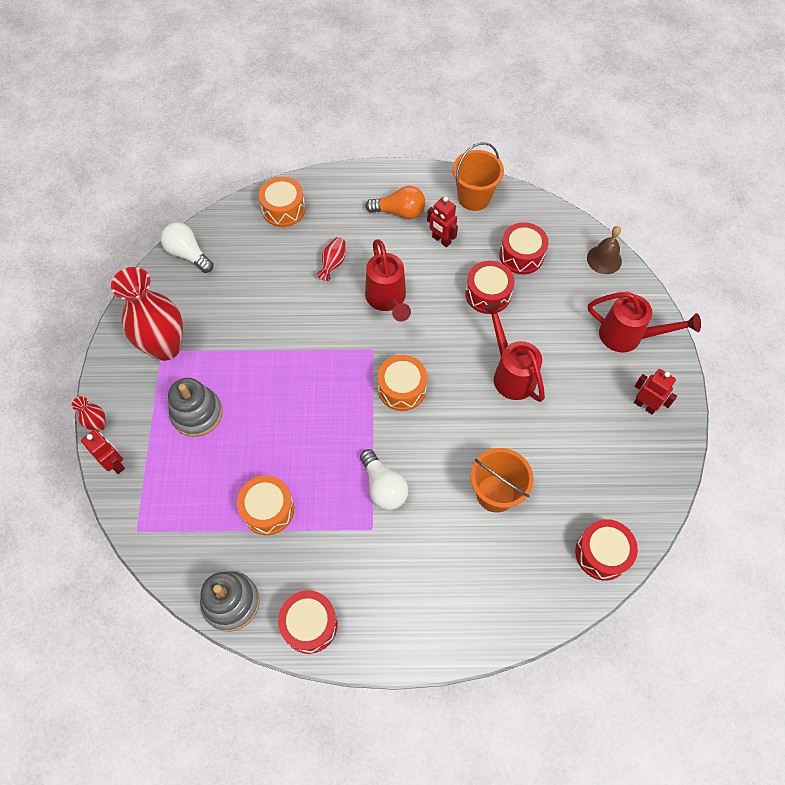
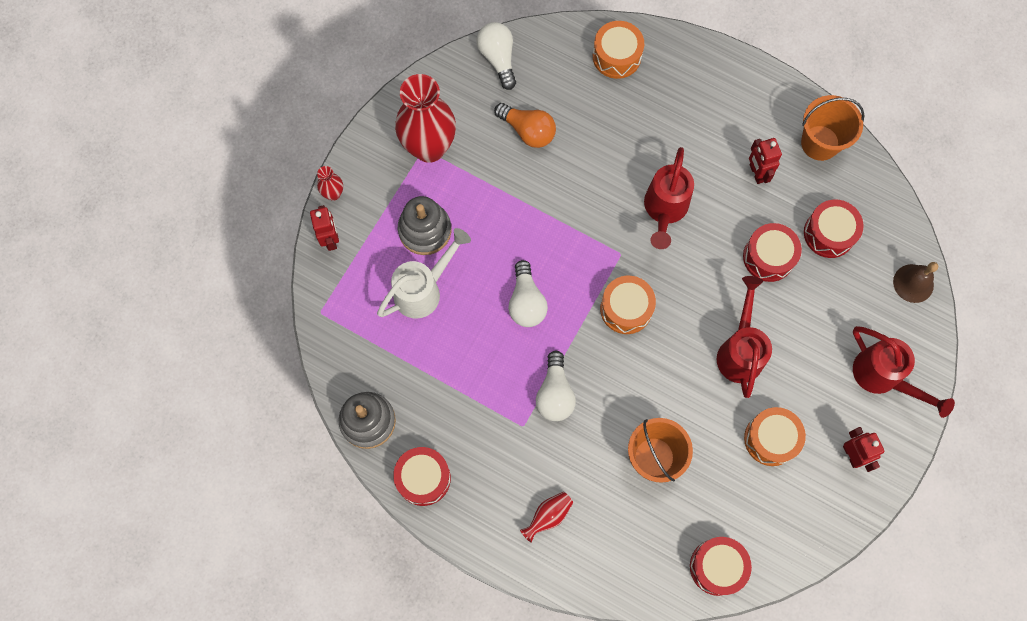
camera: 30 degrees right, 10 degrees up
(222, 462) = (424, 289): none -> white watering can
(268, 509) = (441, 356): orange drum -> orange drum (771, 439)
(316, 426) = (526, 302): none -> white light bulb
(333, 263) = (633, 142): red vase -> red vase (548, 516)
(399, 212) = (732, 119): orange light bulb -> orange light bulb (528, 131)

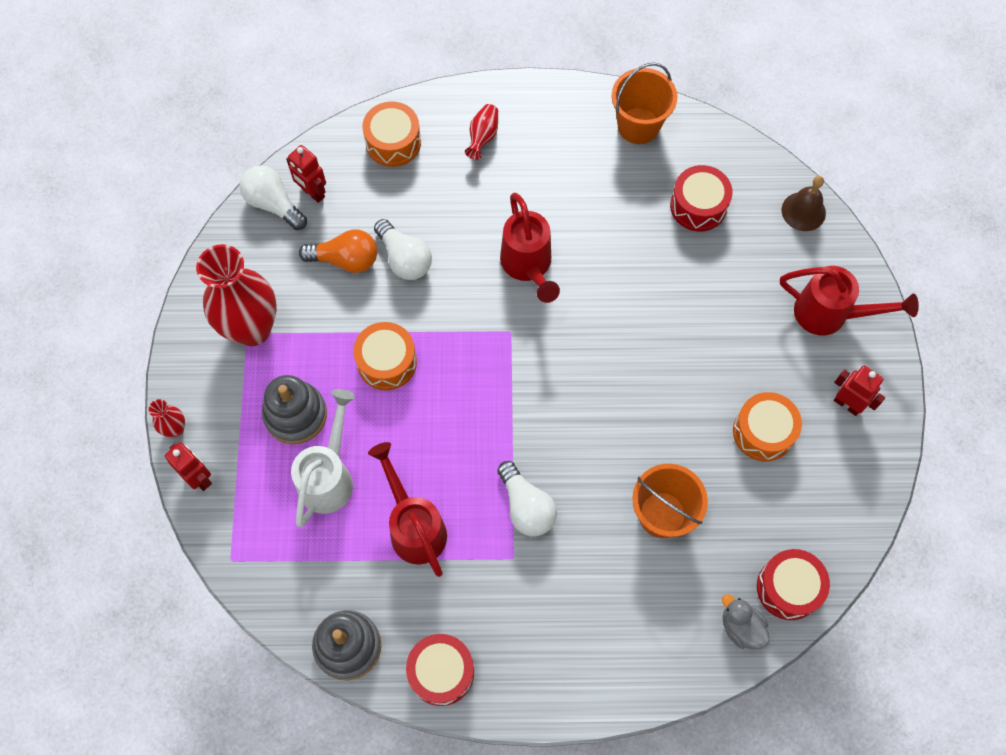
camera: 30 degrees left, 5 degrees down
(526, 302) = (443, 430): white light bulb -> white light bulb (404, 259)
(548, 516) = (592, 635): red vase -> red vase (483, 137)
(626, 309) = (547, 382): orange drum -> orange drum (387, 362)
(663, 574) = (741, 627): none -> grey duck
(740, 350) = (682, 362): red watering can -> red watering can (414, 526)
(756, 173) = (596, 185): red robot -> red robot (312, 193)
(768, 257) = (655, 258): red drum -> none

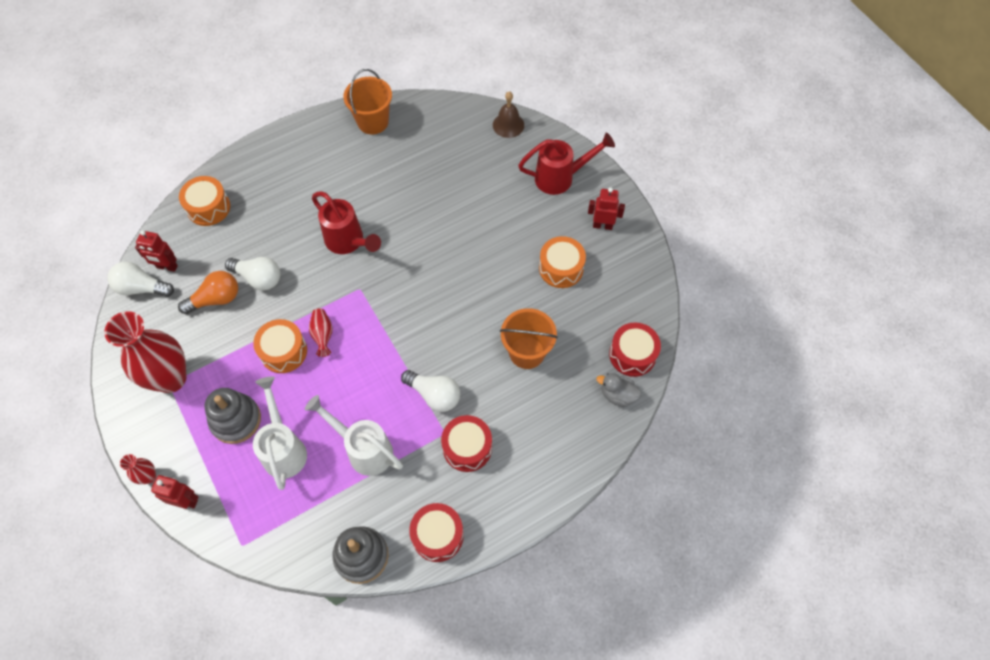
camera: 30 degrees left, 5 degrees down
(414, 526) = (363, 449): red watering can -> white watering can
(483, 137) = (270, 175): red vase -> red vase (323, 335)
(698, 206) = (440, 152): red drum -> red drum (467, 447)

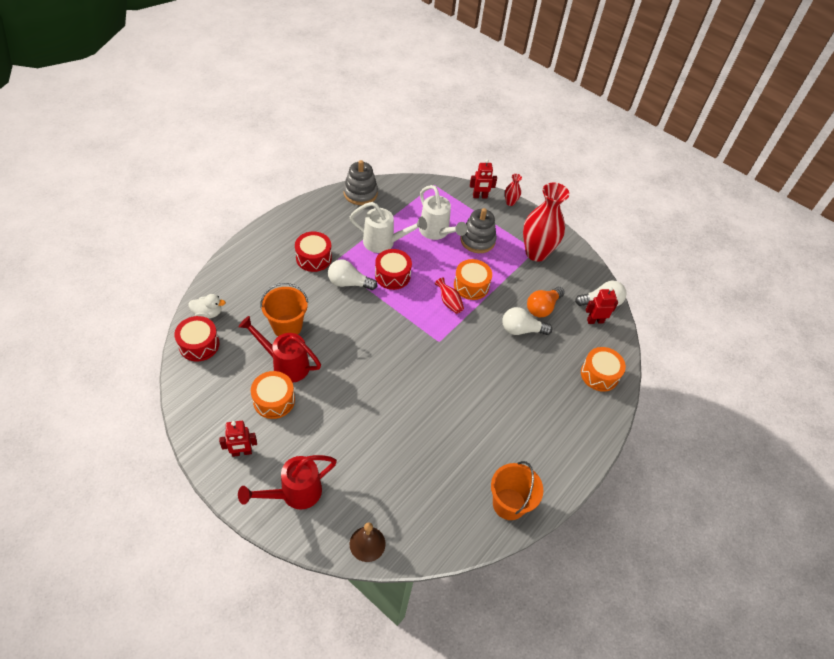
camera: 155 degrees right, 10 degrees down
(348, 242) = (467, 376): red watering can -> red watering can (285, 364)
(437, 535) = (317, 211): red drum -> red drum (392, 275)
(617, 395) = (208, 313): grey duck -> white duck

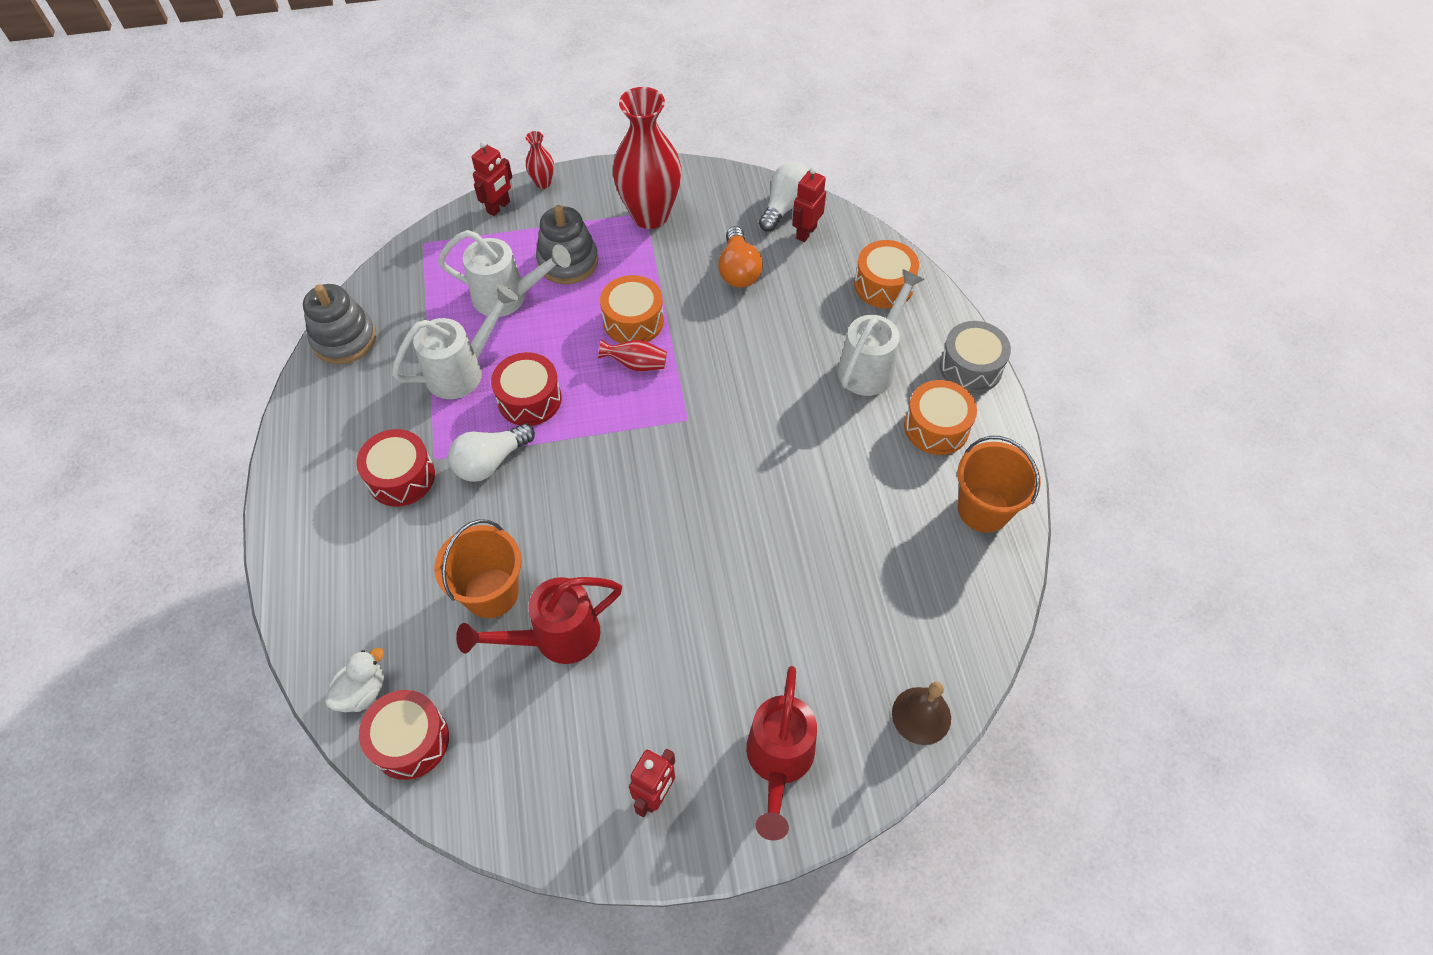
camera: 45 degrees left, 5 degrees up
(274, 400) = (604, 693): orange drum -> orange drum (936, 427)
(521, 330) = (751, 316): white light bulb -> none
(545, 399) = (871, 364): none -> white watering can
(590, 446) = (970, 367): none -> grey drum

